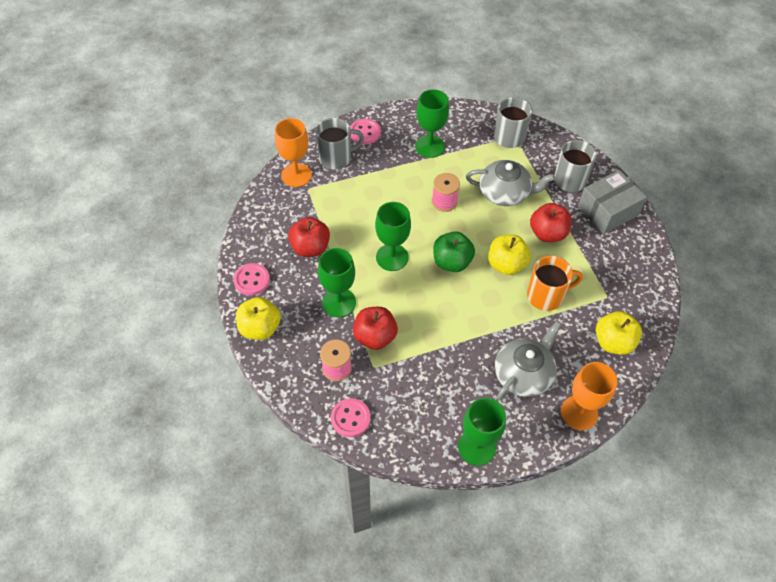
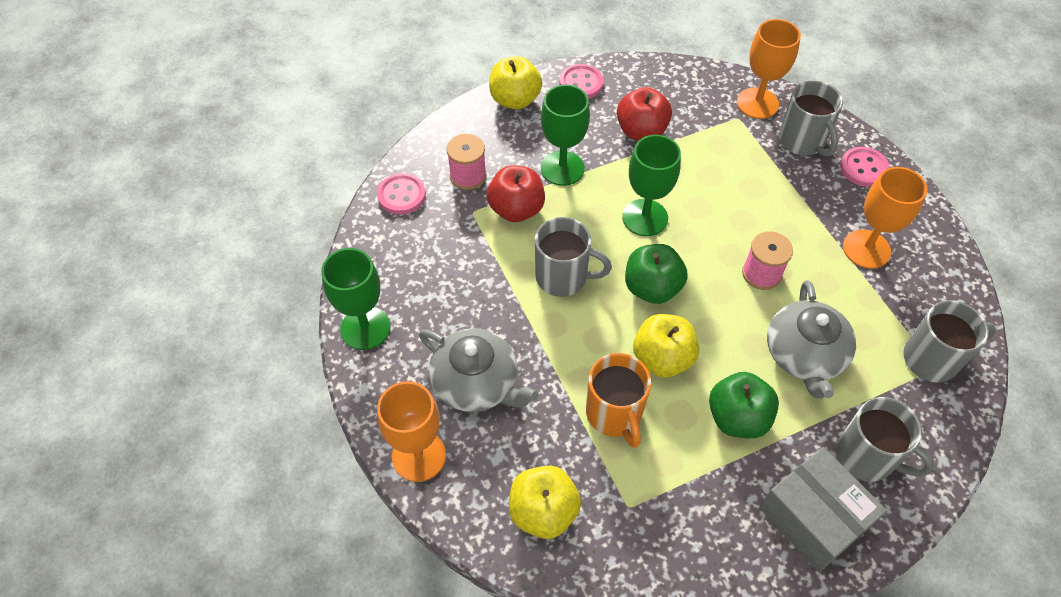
camera: 85 degrees right, 0 degrees up
(429, 146) = (866, 249): green goblet -> orange goblet
(439, 313) = (563, 277): none -> grey mug
(547, 233) = (737, 418): red apple -> green apple

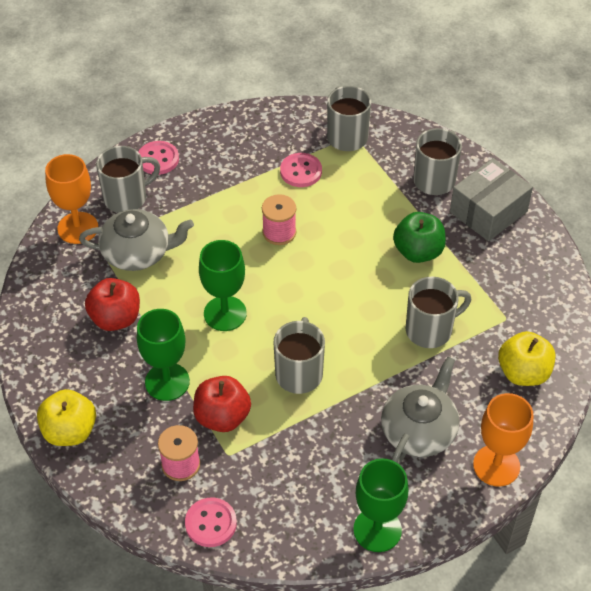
camera: 95 degrees left, 5 degrees down
(581, 83) = (46, 372): pink button -> pink button (301, 171)
(614, 414) = (430, 330): orange mug -> grey mug
(652, 288) = (303, 307): green apple -> none
(662, 358) = (373, 299): yellow apple -> none
(804, 355) = (355, 209): grey teapot -> grey teapot (138, 253)
(866, 249) = (246, 164): orange goblet -> none

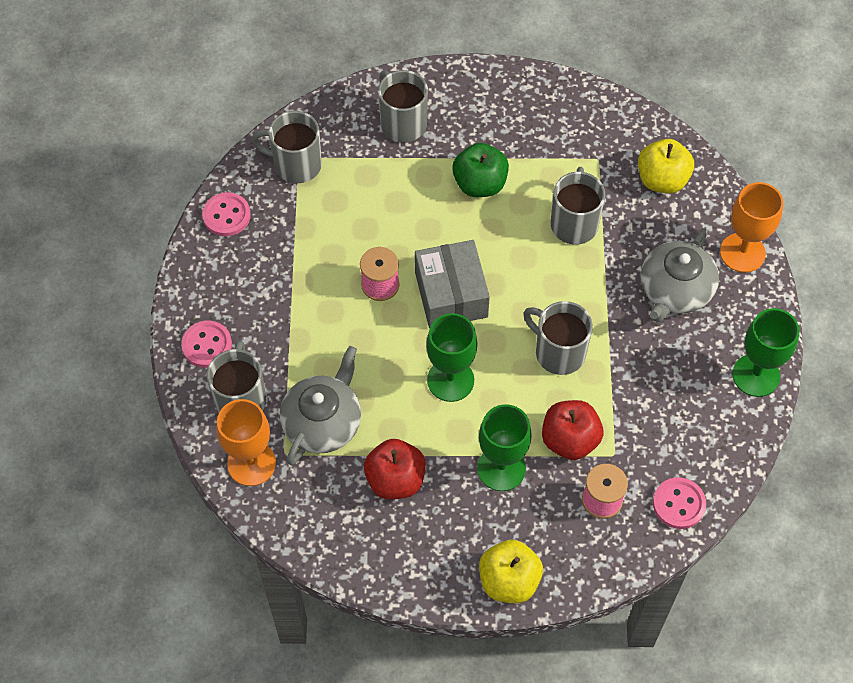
camera: 60 degrees left, 10 degrees up
(301, 171) = (314, 227): pink button -> pink button (226, 215)
(419, 430) = (675, 290): grey teapot -> grey teapot turned 120 degrees counterclockwise
(488, 211) = (469, 103): grey box -> grey box (451, 294)

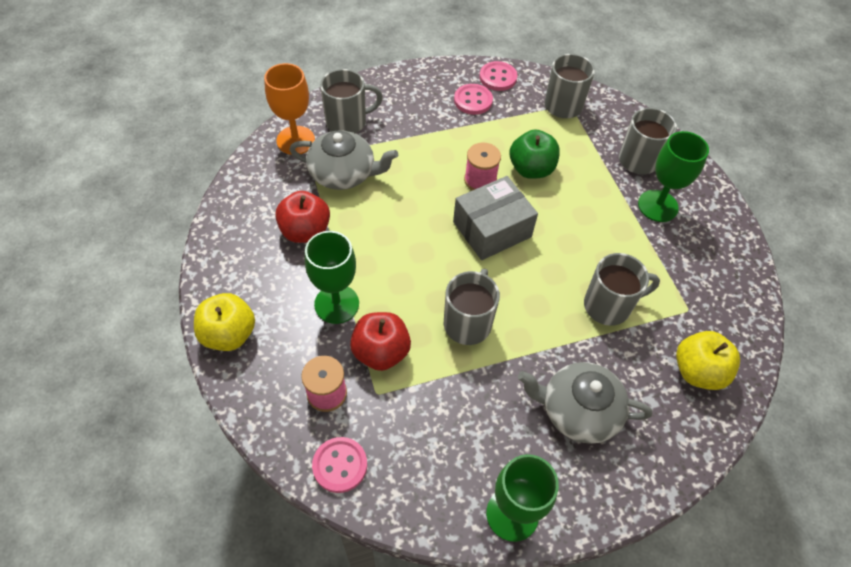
camera: 70 degrees right, 5 degrees down
(207, 345) = (385, 93): pink button -> pink button (473, 100)
(450, 380) = (410, 247): green goblet -> green goblet (657, 206)
(480, 184) = (610, 225): green apple -> green apple (531, 169)
(742, 253) = (653, 469): orange goblet -> none

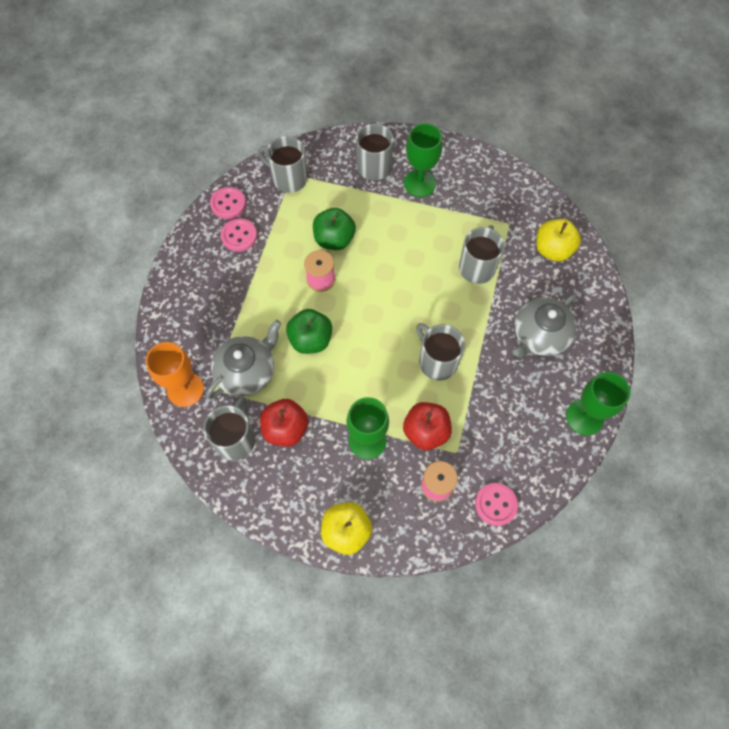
camera: 55 degrees left, 10 degrees up
(347, 122) = (194, 339): grey mug -> grey mug (236, 439)
(410, 204) = (310, 340): none -> green apple
(492, 229) = (370, 299): grey box -> none

